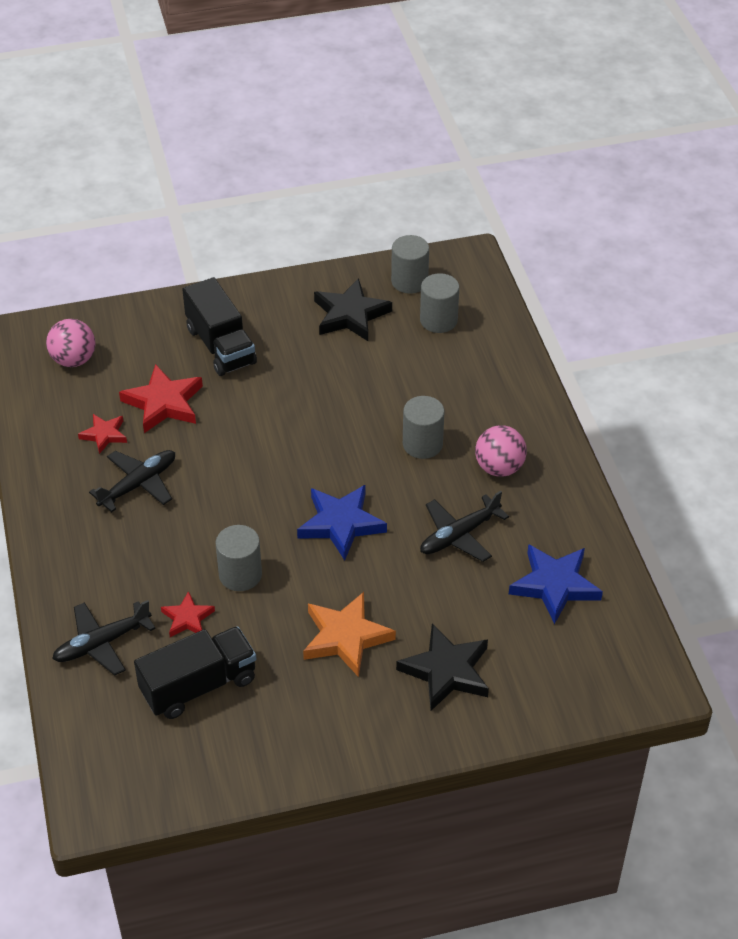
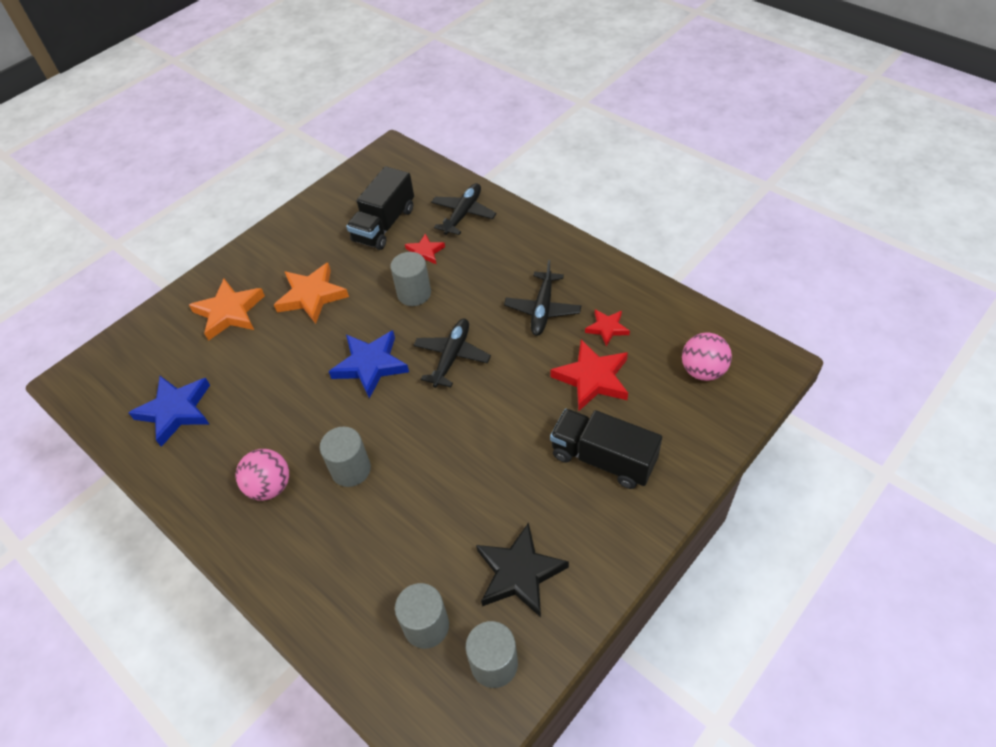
camera: 150 degrees right, 5 degrees up
(446, 671) = (229, 312): black star -> orange star
(459, 535) = (272, 408): black plane -> black plane (452, 357)

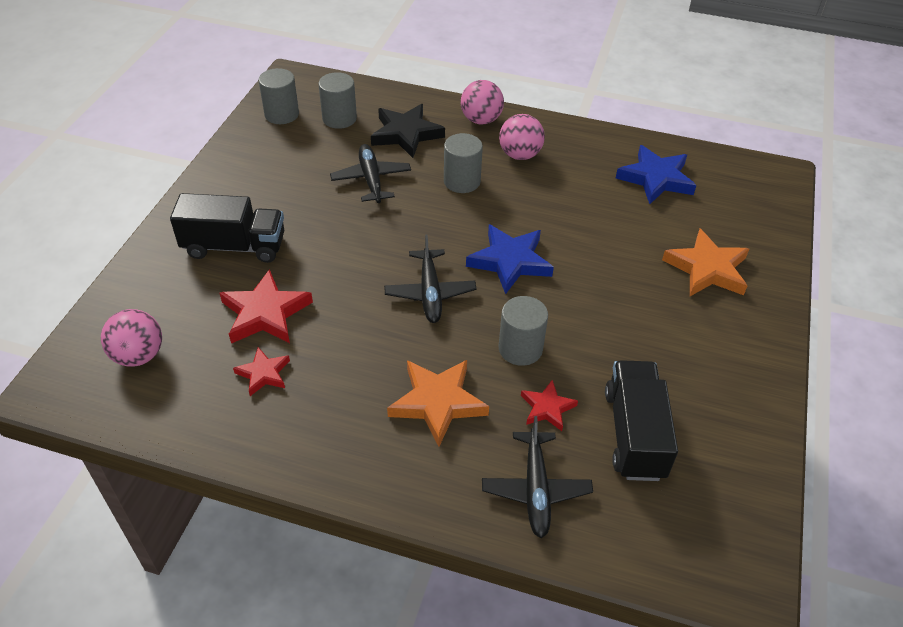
camera: 150 degrees right, 5 degrees down
(268, 558) = (481, 120): none -> pink ball
(312, 296) = (637, 311): orange star -> orange star (437, 403)
(519, 573) = (283, 158): black star -> black star (406, 134)
(543, 309) = (352, 375): black plane -> black plane (371, 180)

